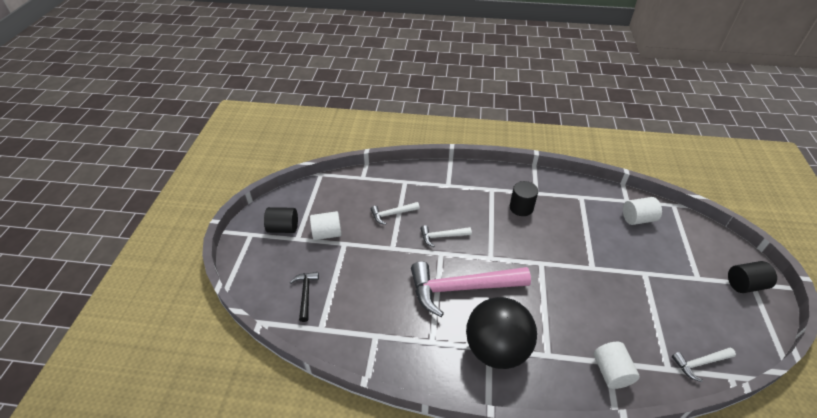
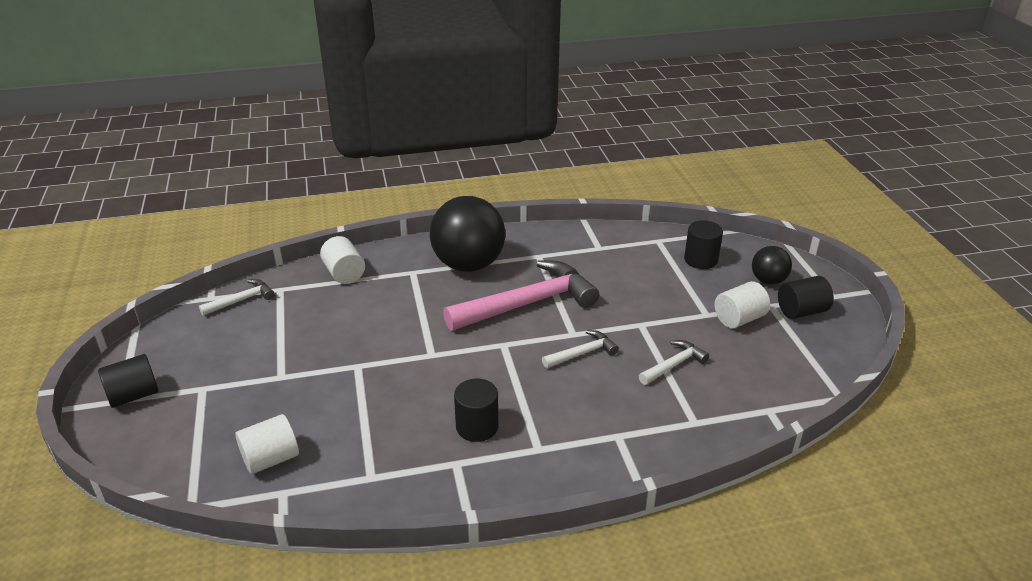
camera: 160 degrees right, 10 degrees down
(277, 259) = (768, 280): none -> black ball
(305, 294) = (700, 260): black hammer -> black cylinder

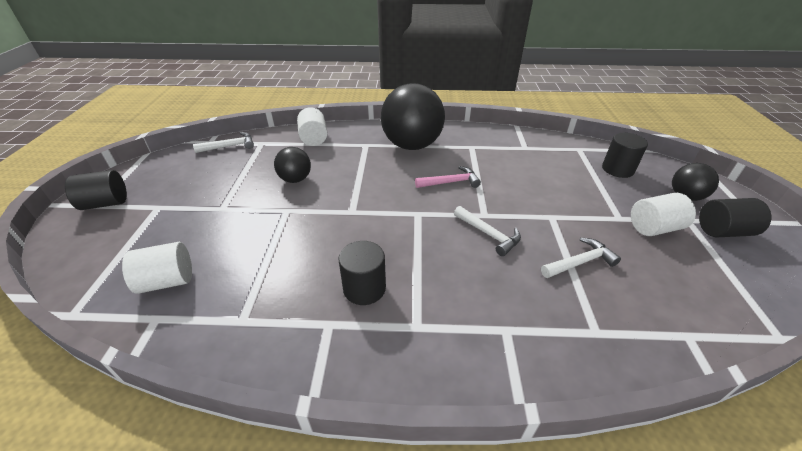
camera: 15 degrees right, 5 degrees up
(349, 329) = (295, 179): none -> black ball
(527, 303) = (450, 182): pink hammer -> pink hammer, size x0.47
(582, 353) = (488, 234): white hammer -> white hammer turned 60 degrees clockwise

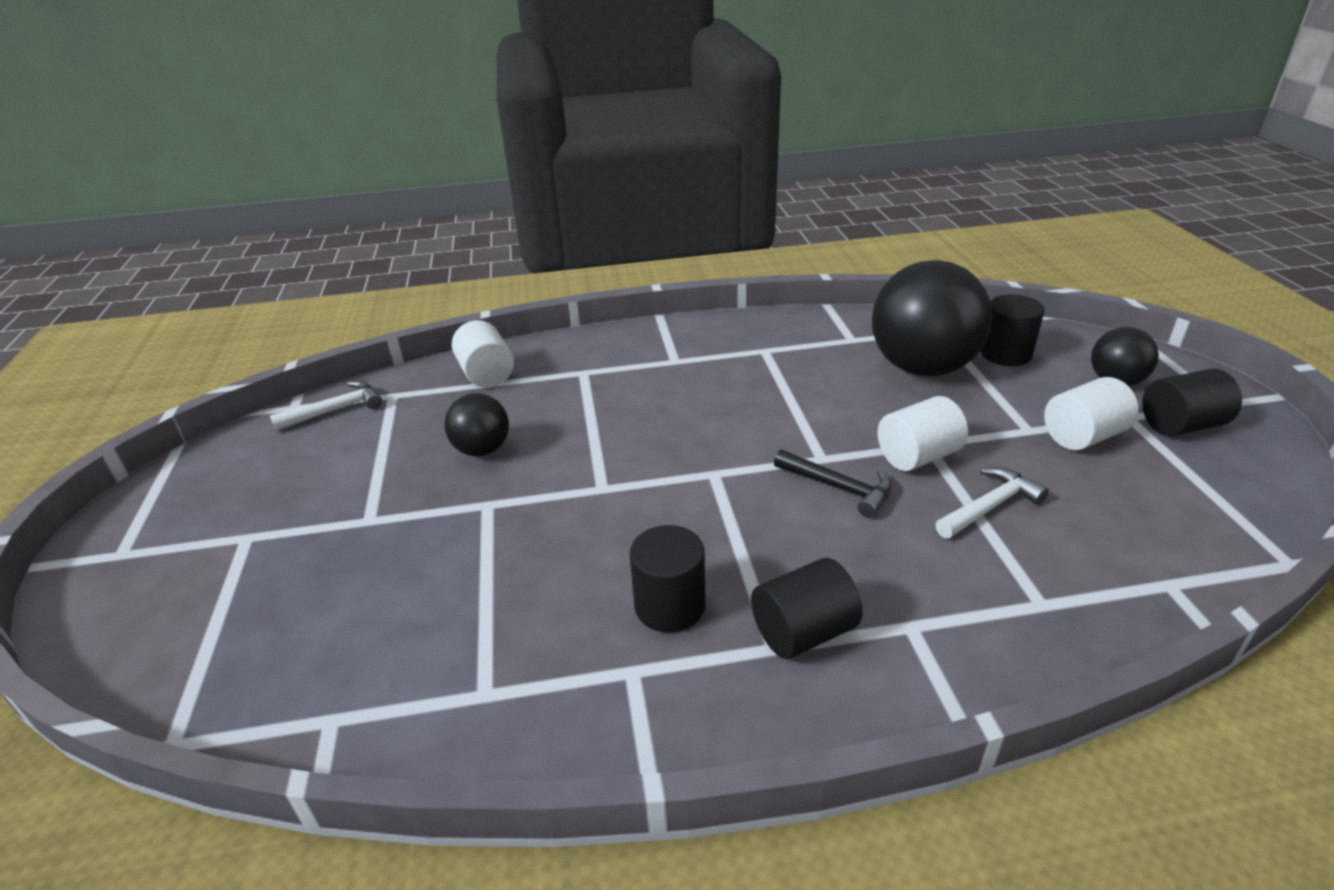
camera: 10 degrees left, 5 degrees down
(105, 203) = (141, 547): black cylinder -> black cylinder (803, 632)
(167, 281) = (324, 657): white cylinder -> white cylinder (918, 456)
(412, 145) = (664, 362): black ball -> black ball (922, 367)
(450, 182) = (749, 414): pink hammer -> none
(488, 234) = (838, 487): white hammer -> black hammer

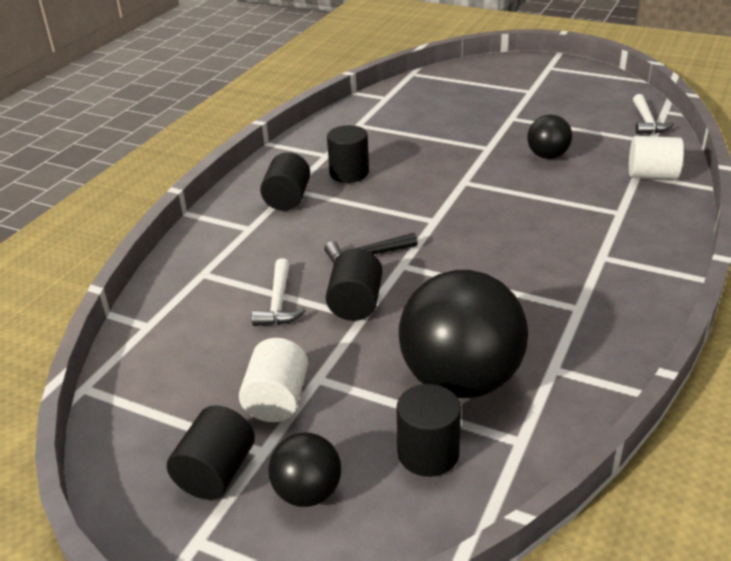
camera: 125 degrees right, 0 degrees up
(918, 456) = (355, 304): white cylinder -> black cylinder

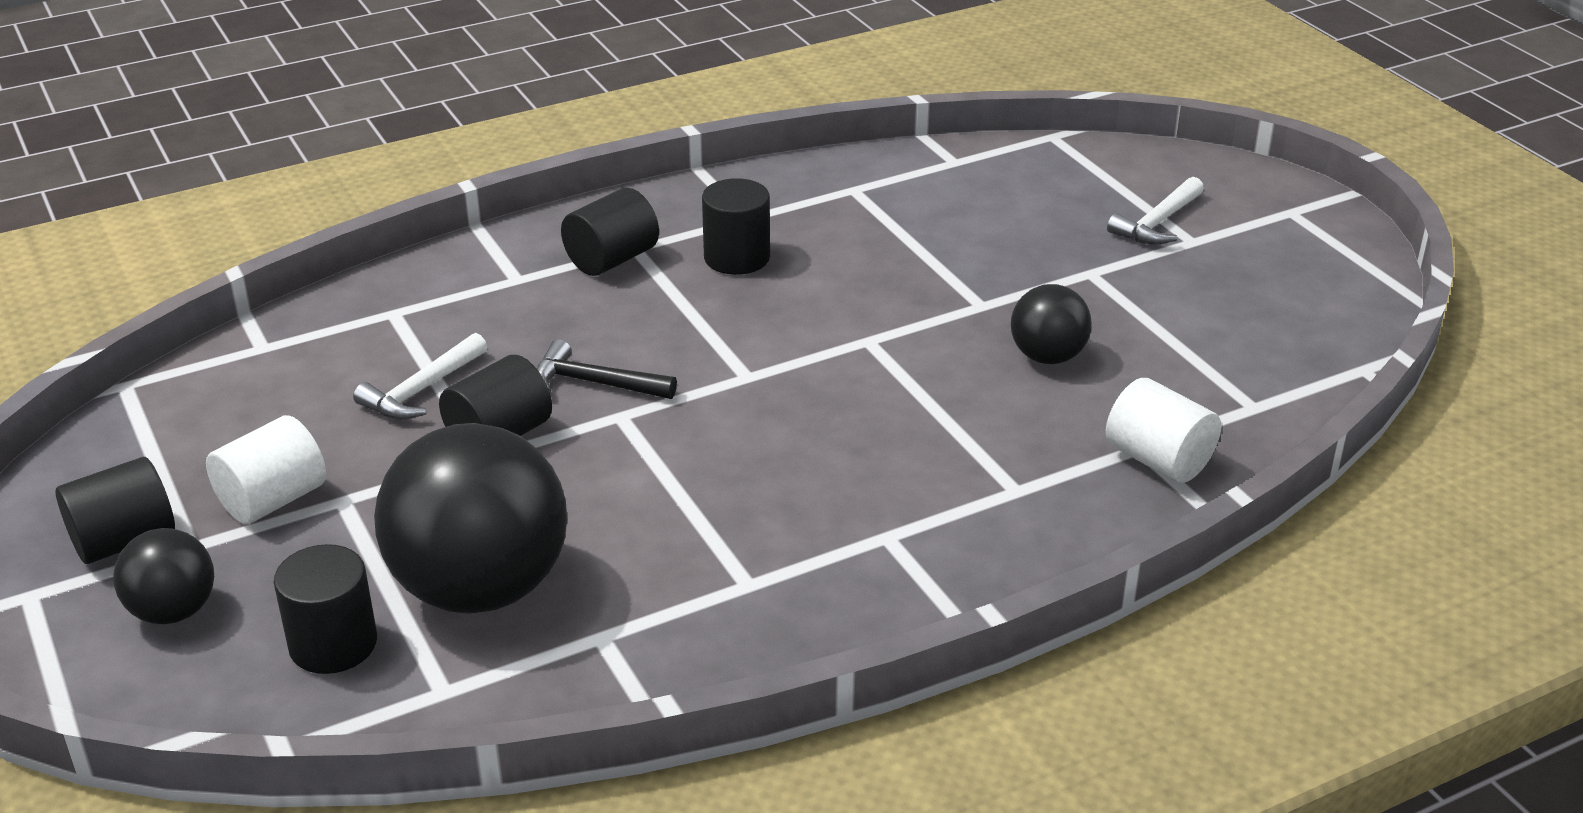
camera: 35 degrees right, 0 degrees up
(647, 121) = (1300, 373): white hammer -> white hammer (1158, 223)

